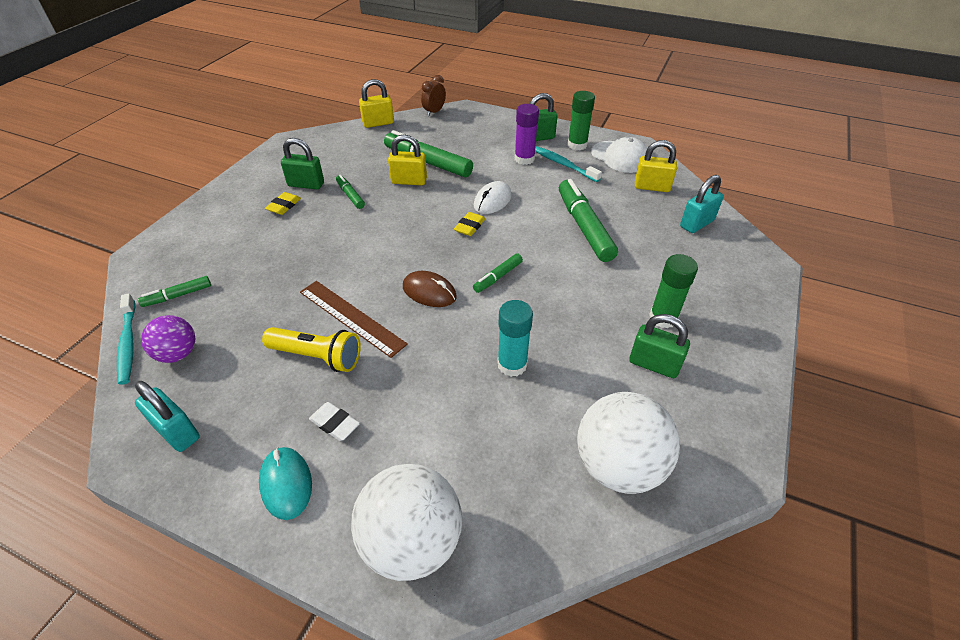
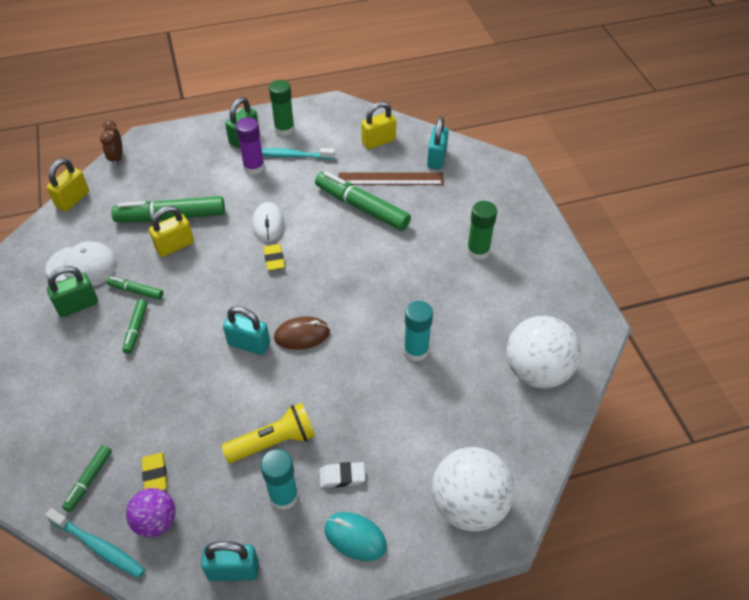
camera: 40 degrees left, 5 degrees up
(275, 404) = (283, 496): none -> turquoise glue stick
(284, 206) = (83, 339): yellow eraser -> yellow eraser (155, 474)
(351, 317) = (264, 395): brown ruler -> brown ruler (390, 179)
(383, 274) = (249, 344): none -> turquoise padlock
(497, 277) = (340, 290): green marker -> green marker (136, 329)
(620, 157) = (330, 124): white cap -> white cap (82, 266)
(654, 364) = (500, 289): green padlock -> none

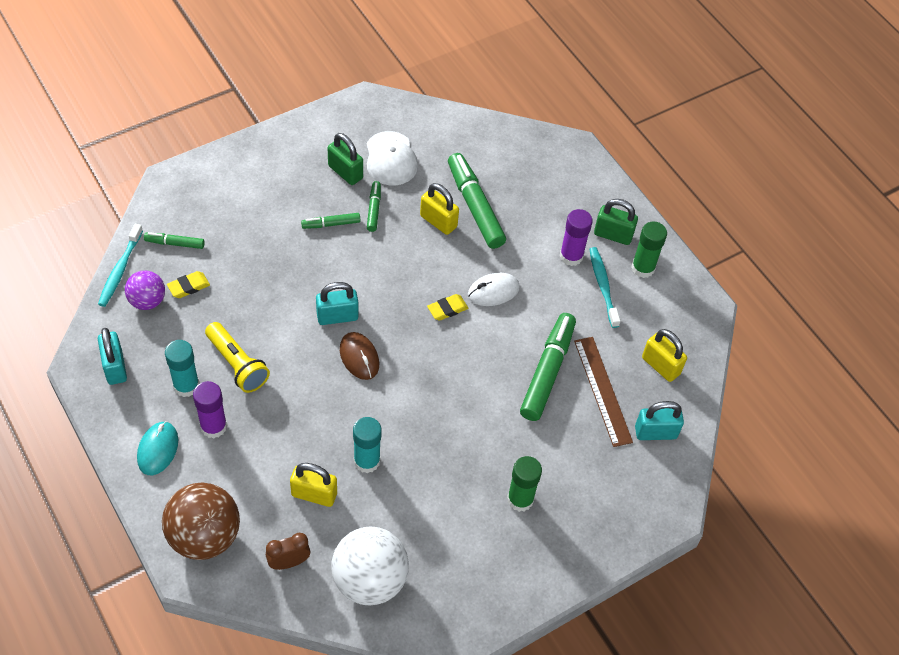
camera: 70 degrees right, 5 degrees up
(73, 200) = (470, 121): yellow padlock -> yellow padlock (314, 494)
(117, 158) = (539, 135): brown clock -> brown clock (289, 562)
(249, 344) = (337, 316): turquoise padlock -> turquoise padlock turned 75 degrees clockwise
(342, 476) = (213, 426): white eraser -> purple glue stick
(468, 505) = (204, 536): white ball -> brown ball

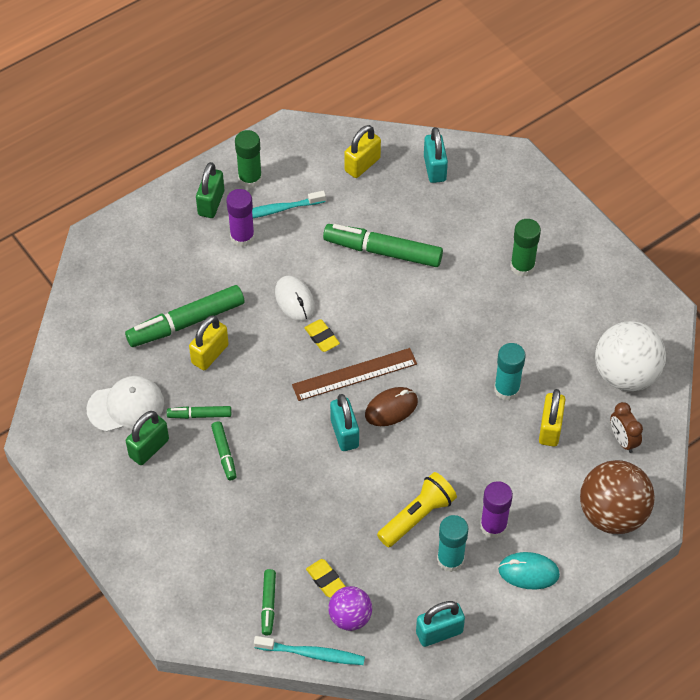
camera: 90 degrees left, 0 degrees up
(602, 391) = (397, 208): brown ruler -> brown ruler (354, 374)

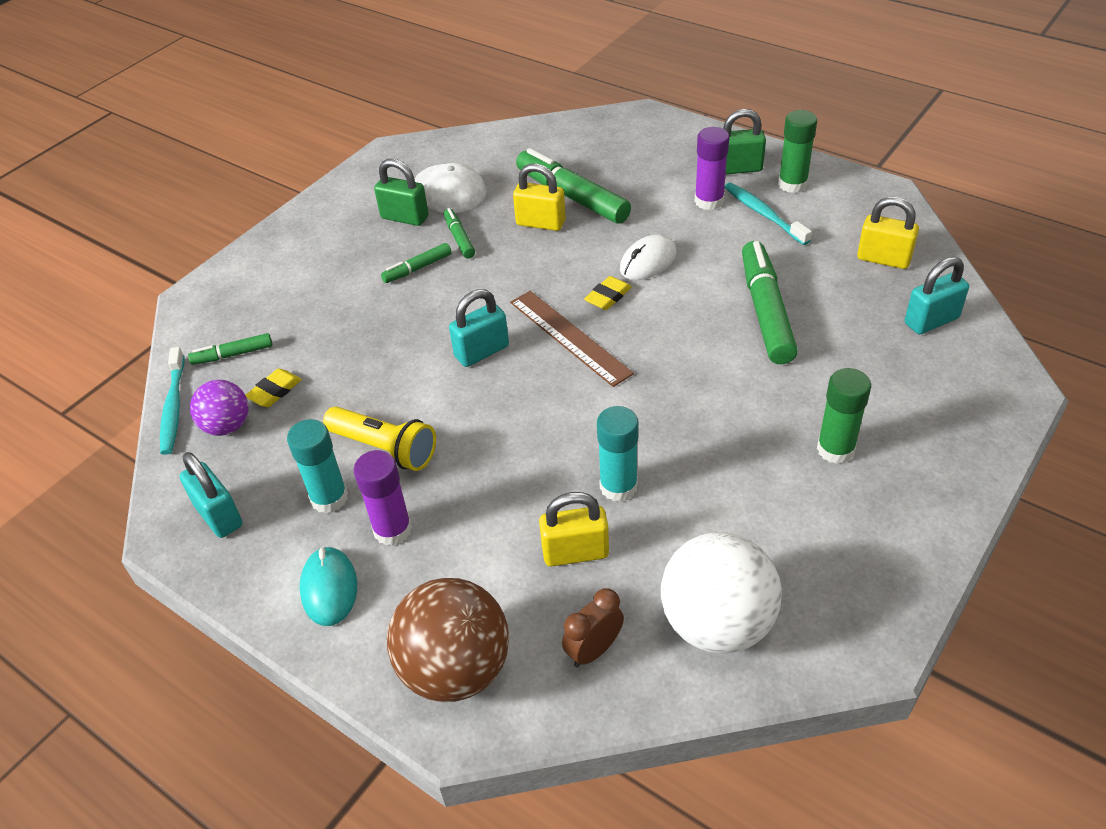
camera: 75 degrees right, 10 degrees down
(391, 408) = (535, 381): brown mouse -> none

